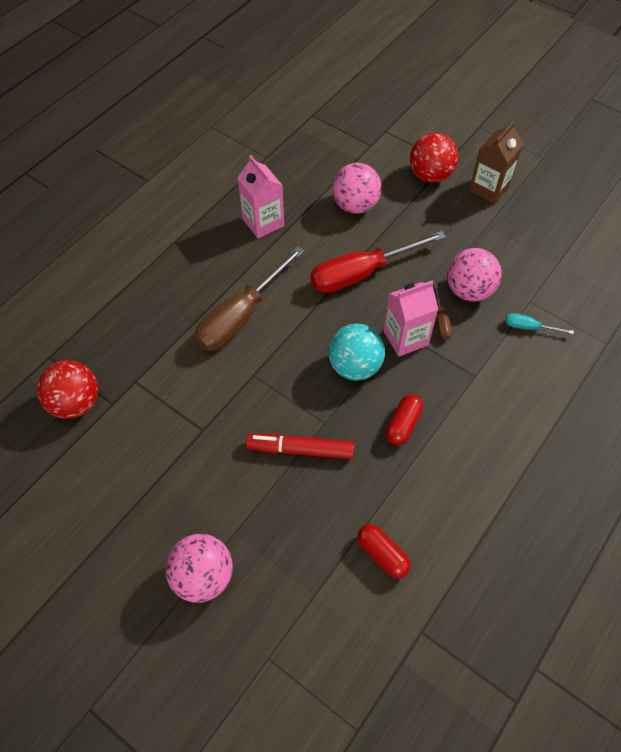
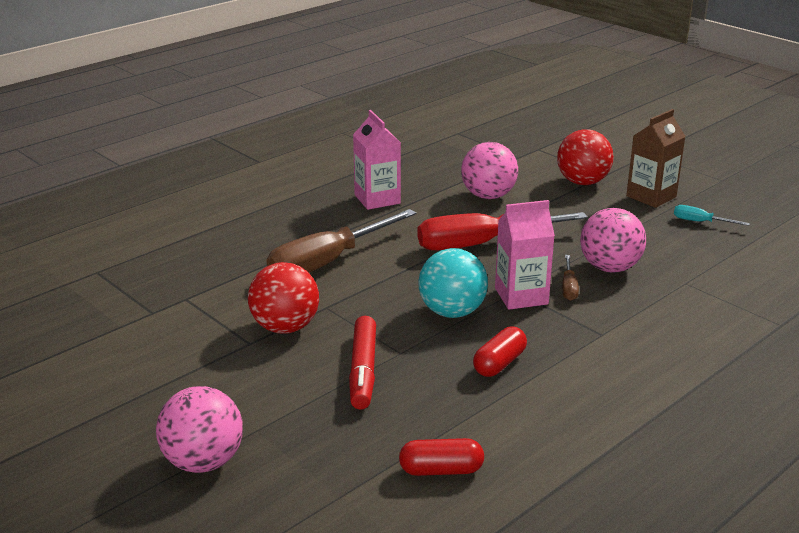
camera: 10 degrees right, 30 degrees down
(76, 403) = (111, 307): red ball -> red ball (285, 327)
(300, 450) = (363, 370): red marker -> red marker turned 105 degrees counterclockwise
(382, 554) = (441, 470): red capsule -> red capsule turned 60 degrees counterclockwise
(529, 327) = (680, 302): turquoise screwdriver -> turquoise screwdriver (700, 222)

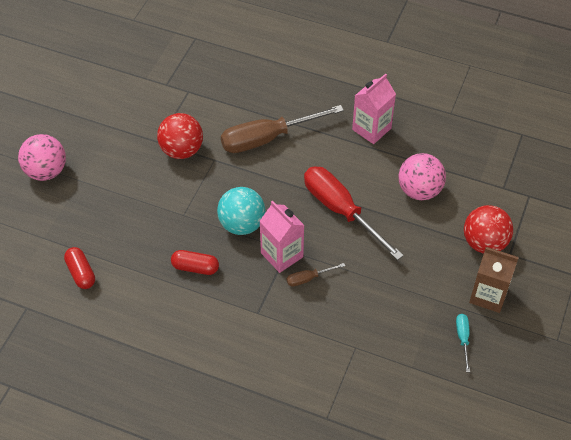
camera: 65 degrees right, 25 degrees up
(328, 262) = (267, 138): brown screwdriver -> brown screwdriver turned 45 degrees counterclockwise
(363, 370) = (156, 204): red marker -> none
(609, 268) = (350, 295): pink ball -> none

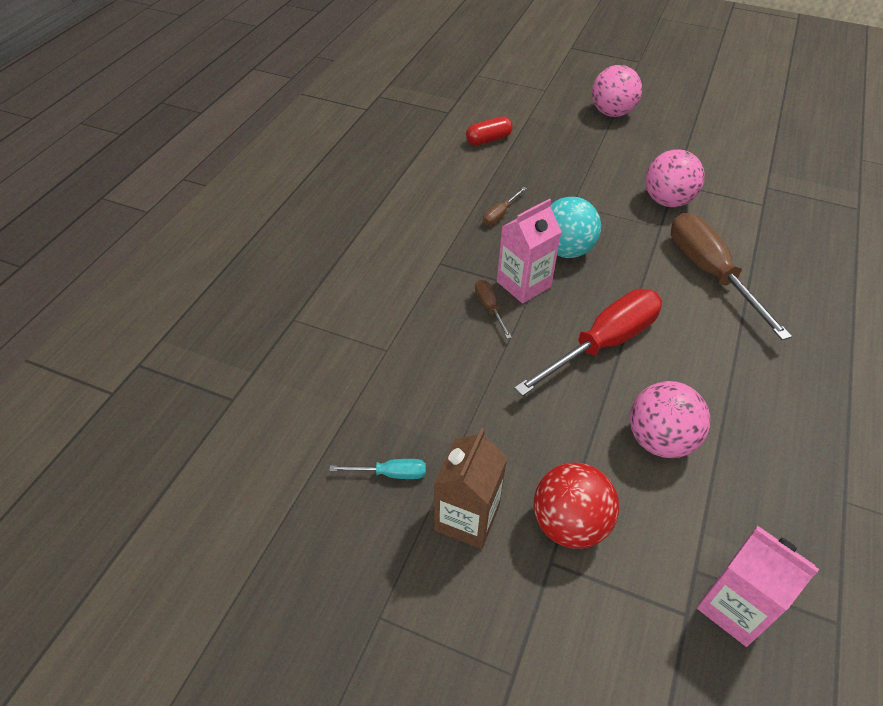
camera: 90 degrees right, 5 degrees down
(182, 150) = (667, 201): red ball -> pink ball
(195, 267) = (500, 214): red capsule -> brown screwdriver
(371, 129) = (767, 386): pink carton -> pink carton (734, 607)

